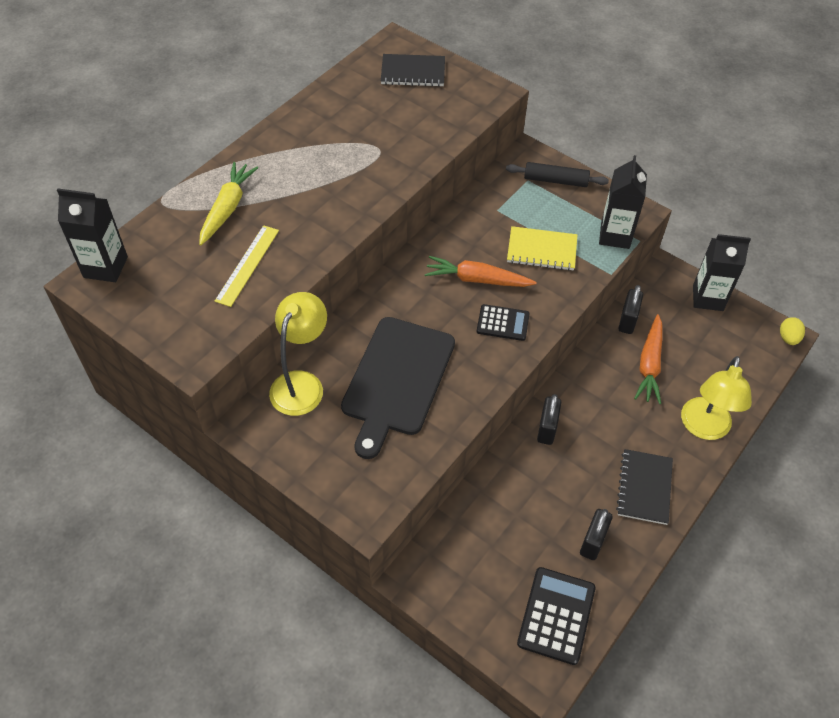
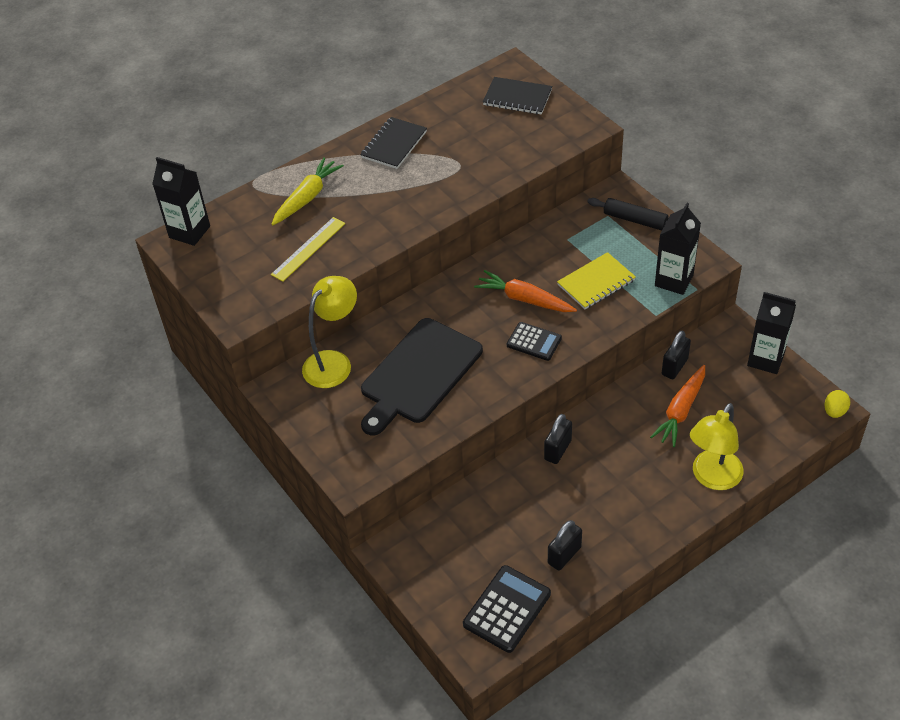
camera: 20 degrees right, 5 degrees down
(541, 250) = (596, 282): yellow notebook -> yellow notebook turned 60 degrees counterclockwise
(644, 487) = (632, 519): black notebook -> black notebook (394, 144)

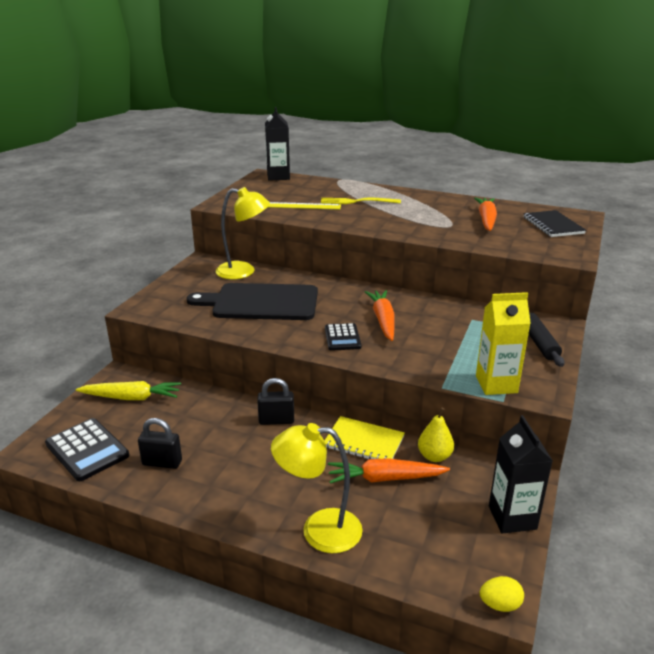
camera: 55 degrees right, 20 degrees down
(307, 197) = (348, 194): yellow carrot -> yellow carrot (131, 398)
(335, 201) = (356, 202): none -> yellow fork
(394, 144) = (435, 203): black notebook -> none
(467, 133) = (486, 220): none -> orange carrot
(507, 609) = (87, 450): black calculator -> black calculator turned 45 degrees clockwise
(596, 282) = (441, 346): yellow notebook -> yellow notebook (364, 442)
(674, 280) = (496, 384): black carton -> yellow carton
(674, 367) = (434, 456): black padlock -> yellow pear

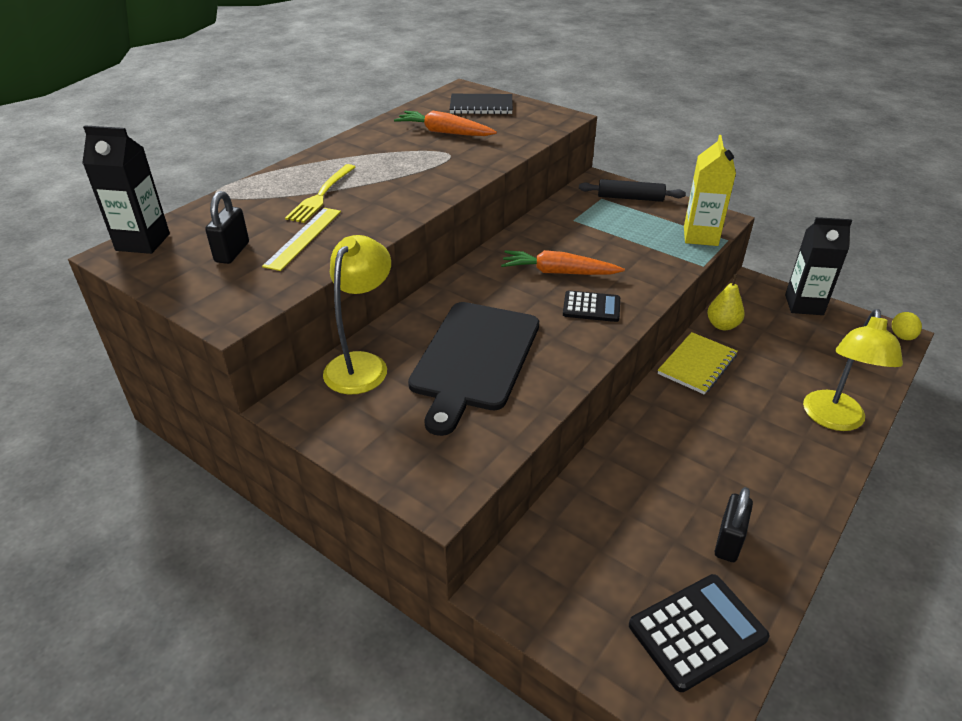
camera: 75 degrees left, 10 degrees up
(131, 398) = (571, 573): yellow carrot -> none
(276, 420) = (650, 424): black padlock -> black padlock (232, 252)
(385, 478) = (755, 362): orange carrot -> none

